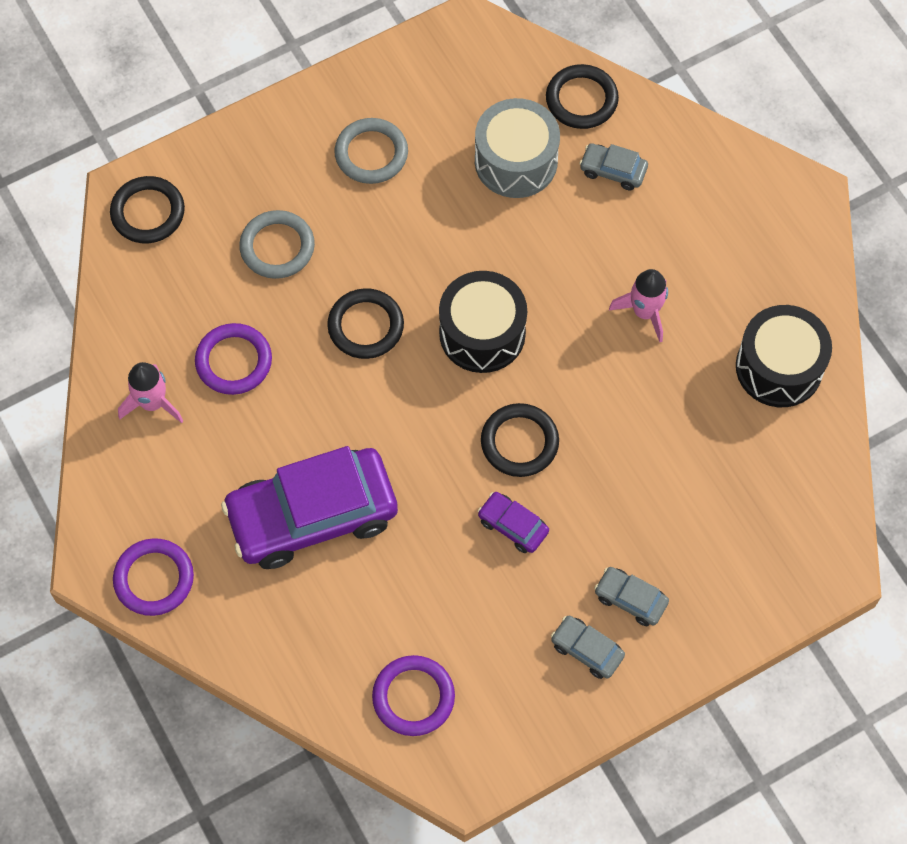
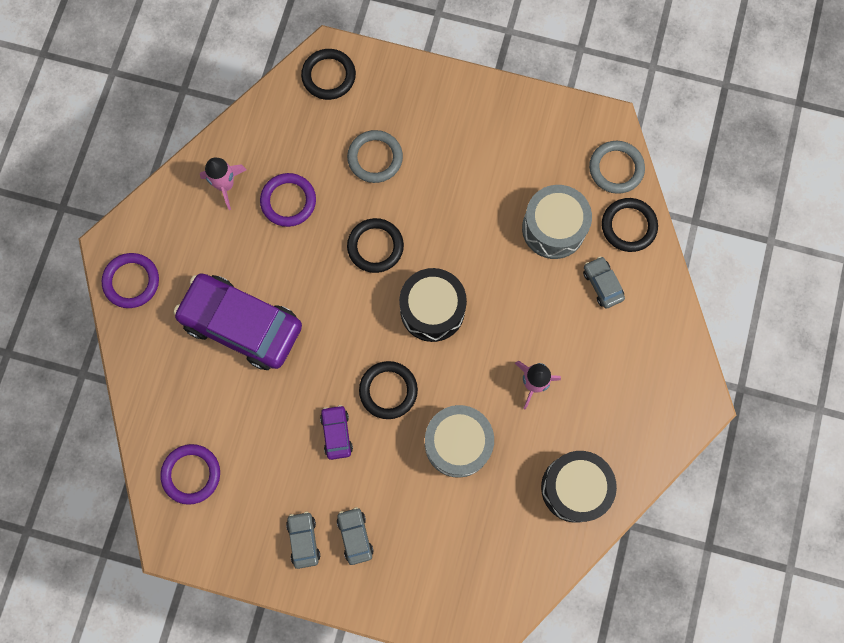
camera: 45 degrees right, 10 degrees up
(371, 154) = (479, 150): grey ring -> grey ring (616, 168)
(634, 428) = (458, 443): none -> grey drum

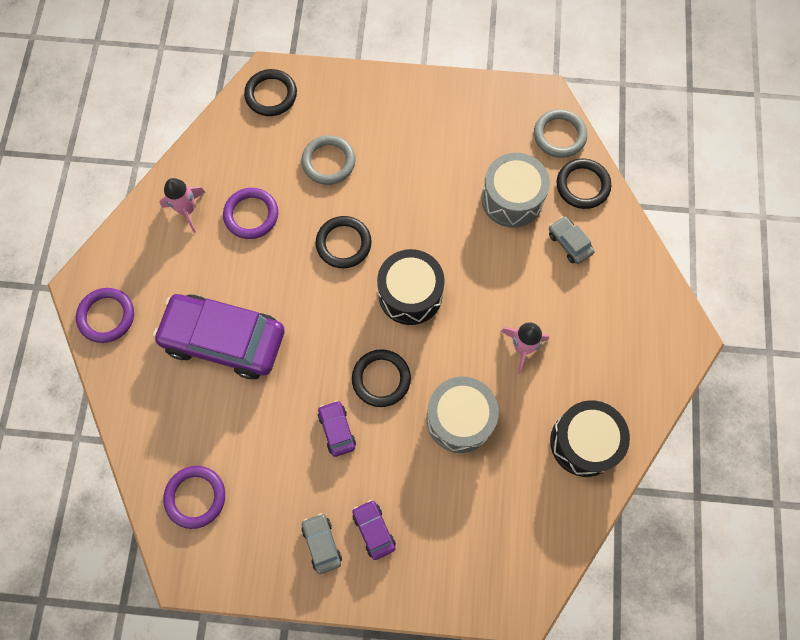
camera: 10 degrees left, 5 degrees down
(355, 536) = (374, 530): grey car -> purple car

